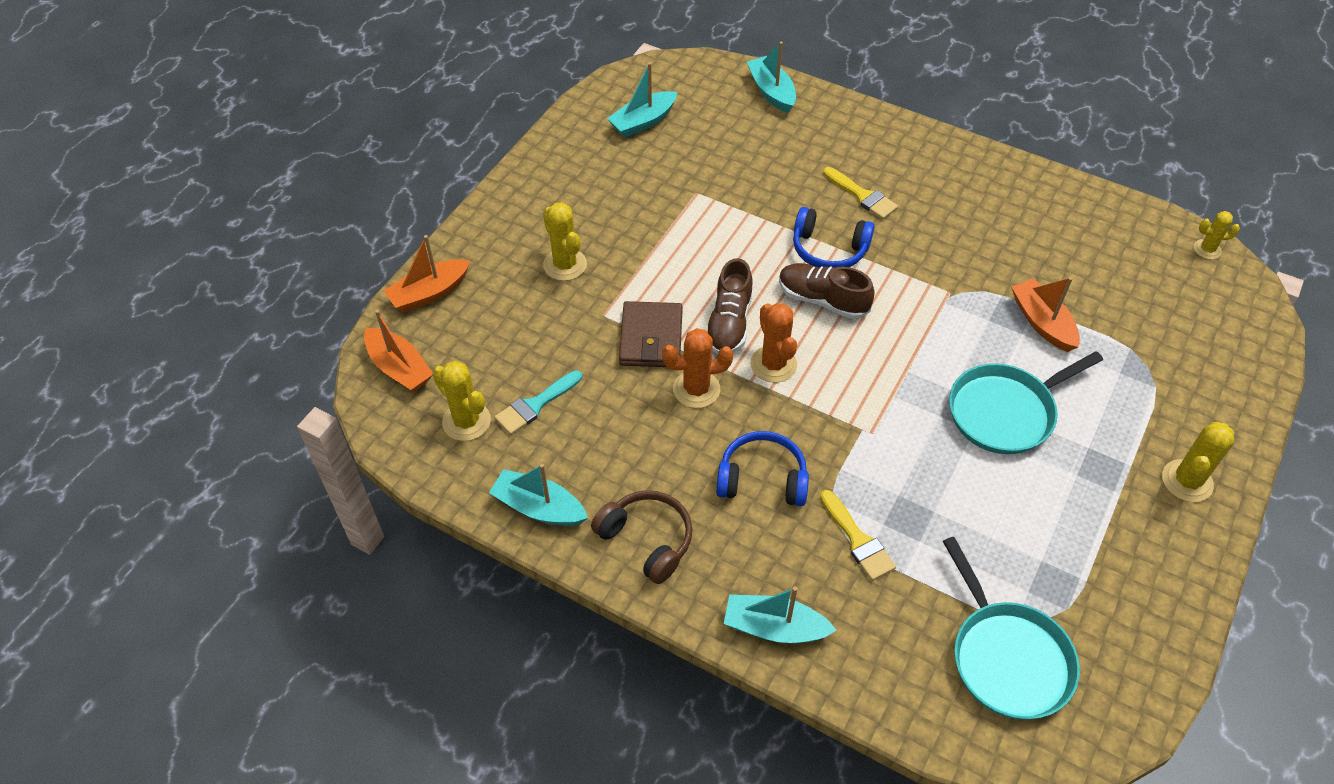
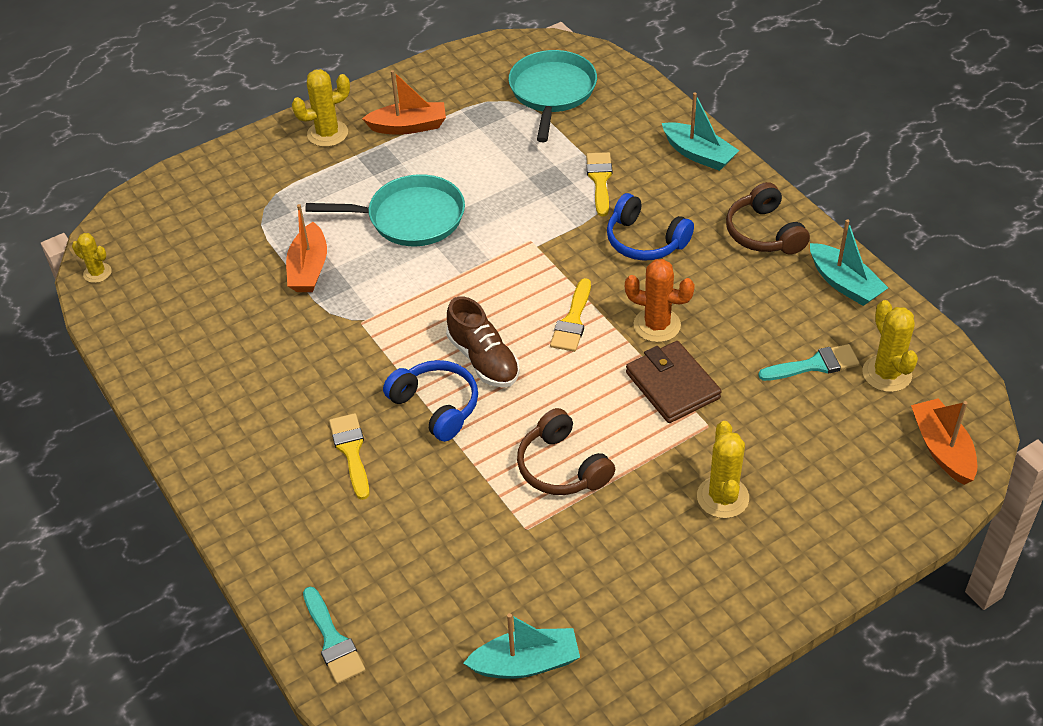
camera: 150 degrees left, 5 degrees down
(429, 293) = (888, 522): orange boat -> orange boat (408, 126)
(651, 338) = (672, 385): brown wallet -> brown wallet turned 60 degrees counterclockwise
(699, 242) = (562, 467): none -> brown headphones
(729, 323) = (588, 371): brown shoe -> none
(771, 92) = (333, 640): turquoise boat -> turquoise brush
(773, 364) = (572, 321): orange cactus -> yellow brush

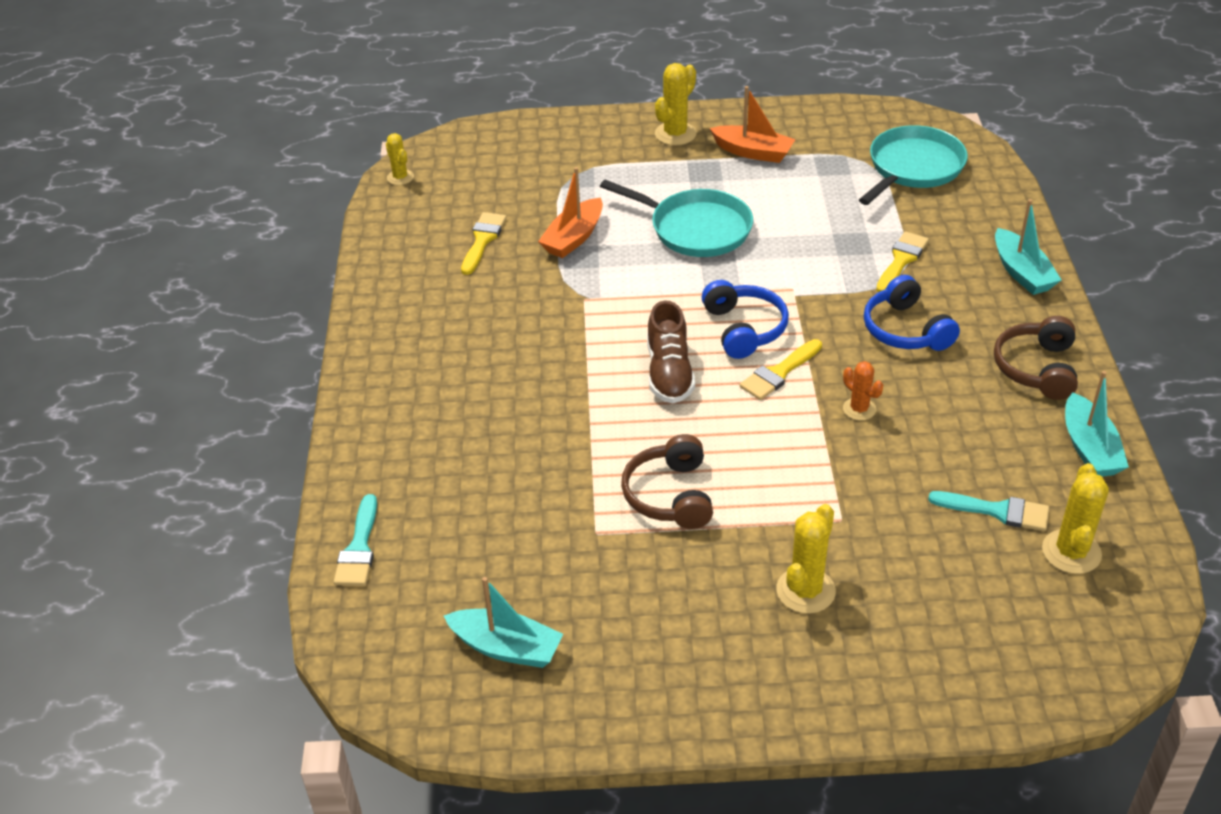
camera: 30 degrees right, 5 degrees down
(327, 134) = (675, 134): yellow cactus -> yellow cactus turned 60 degrees counterclockwise
(351, 451) = (494, 401): yellow brush -> yellow brush (482, 240)
(436, 406) = (596, 395): blue headphones -> blue headphones (744, 329)
(657, 325) = (859, 409): orange cactus -> orange cactus, size x0.63
(672, 385) = (833, 469): brown wallet -> none
(942, 449) = (1079, 650): orange boat -> none

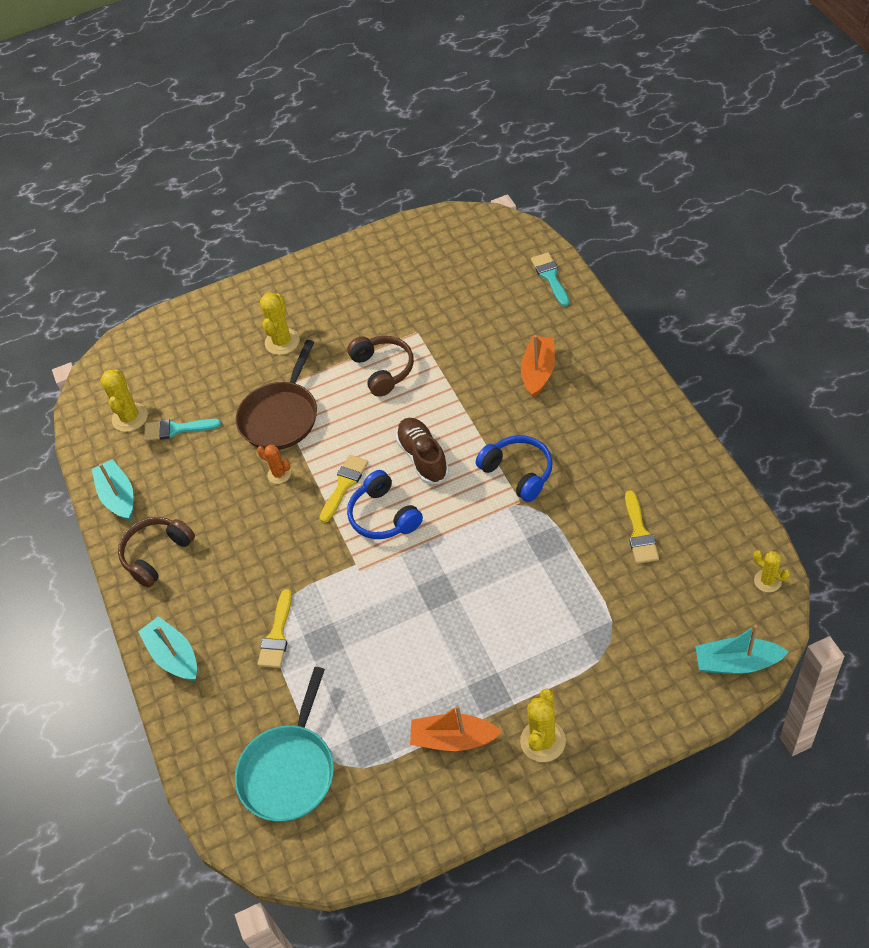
camera: 165 degrees right, 10 degrees up
(506, 648) = (433, 259): turquoise boat -> turquoise boat (736, 663)
(574, 238) = (564, 562): orange boat -> orange boat (538, 372)
(696, 229) = (465, 611): turquoise pan -> none
(838, 479) = (281, 417): none -> brown pan
(905, 330) = (260, 558): blue headphones -> blue headphones (518, 472)
(1037, 368) = (156, 554): brown headphones -> brown headphones turned 135 degrees counterclockwise

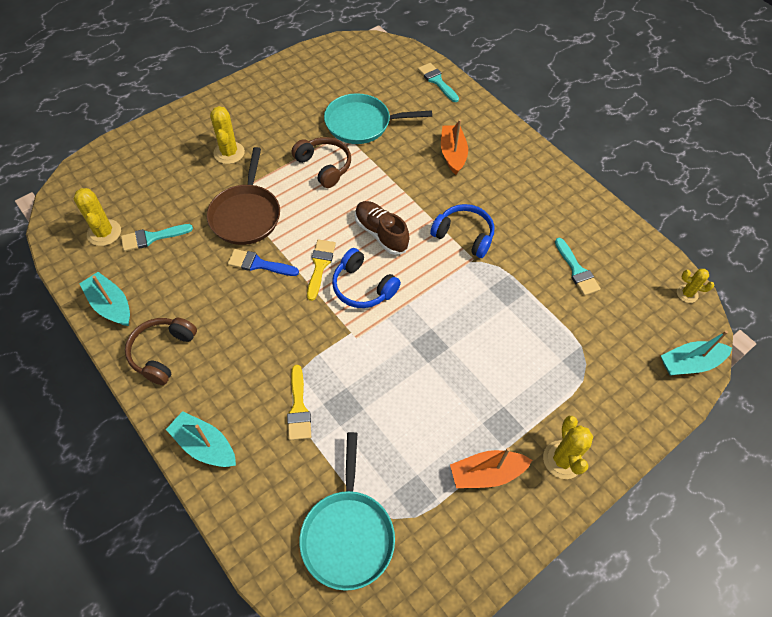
camera: 25 degrees left, 5 degrees up
(279, 474) = (259, 264): orange cactus -> blue brush
(441, 322) = (361, 123): none -> turquoise pan
(639, 533) = (577, 270): yellow brush -> turquoise brush

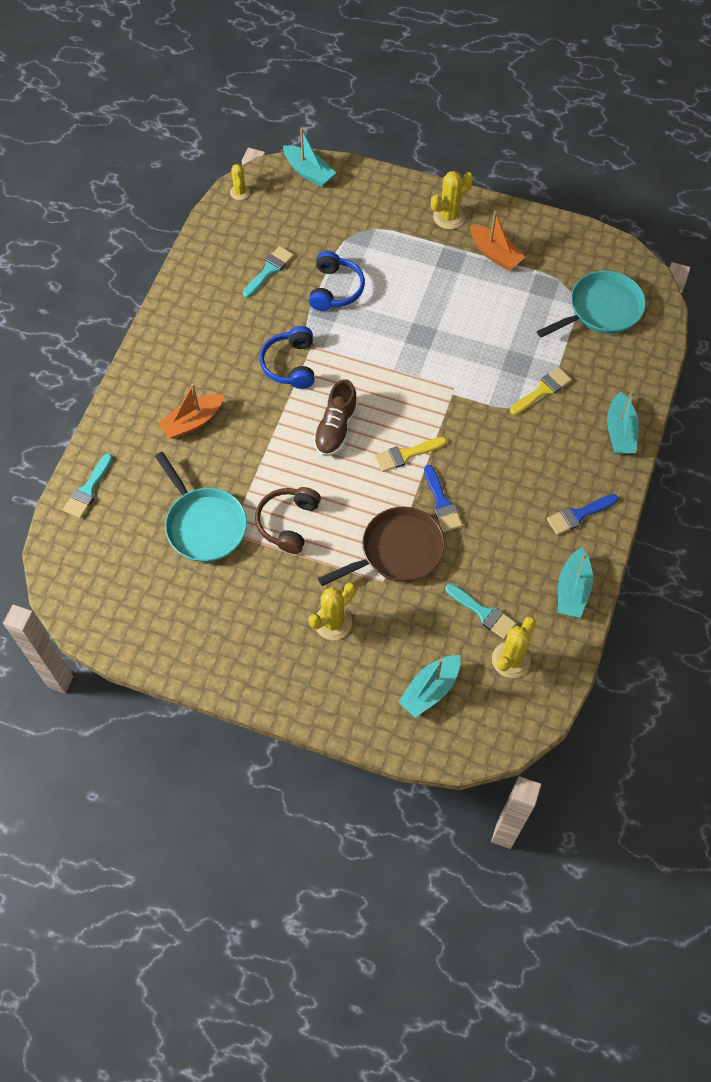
camera: 120 degrees left, 5 degrees up
(133, 177) = (430, 689): none -> turquoise boat
(162, 353) = (578, 515): brown headphones -> blue brush
(363, 287) = (403, 410): blue headphones -> blue headphones (335, 289)

